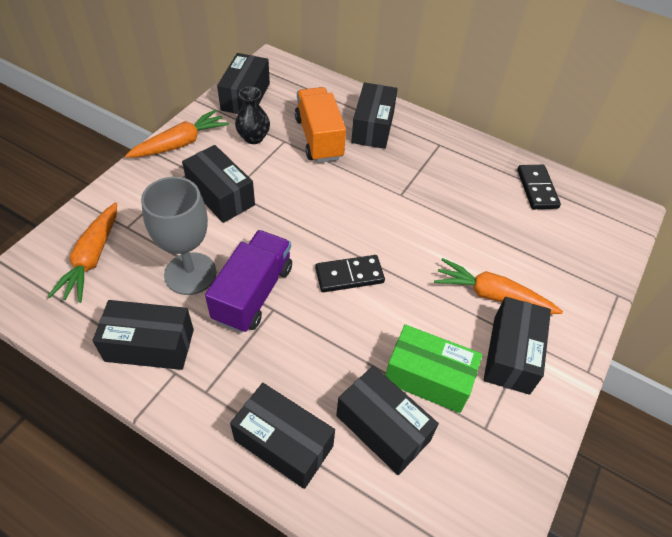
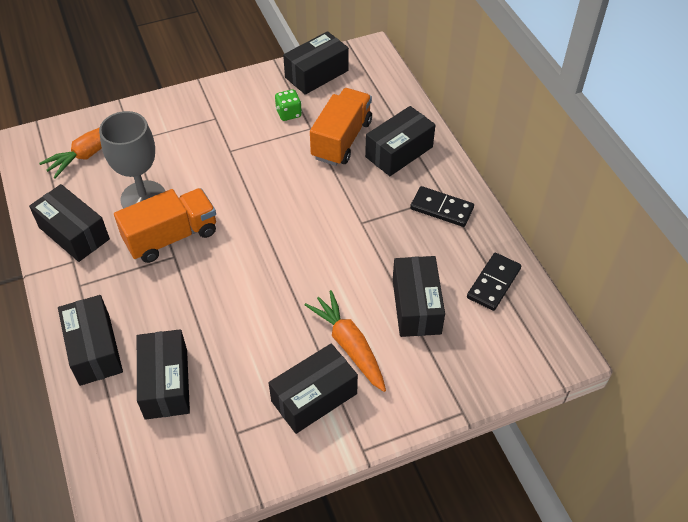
camera: 40 degrees right, 0 degrees up
(180, 143) = (228, 92): orange carrot -> none
(220, 195) = (219, 149): black box -> black box (416, 306)
(253, 137) = (288, 113): black vase -> green dice
(253, 293) = (171, 237): purple truck -> orange truck
(349, 275) = (252, 263): black domino -> black domino (441, 208)
(428, 378) = (233, 372): green box -> none

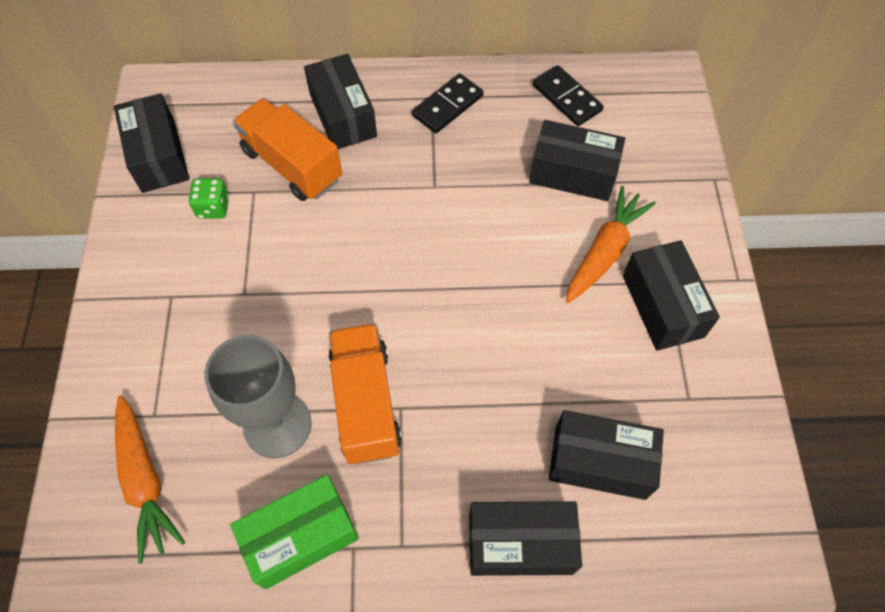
camera: 70 degrees left, 10 degrees up
(74, 233) = (300, 536): black box -> green box
(349, 345) = (604, 252): orange carrot -> orange carrot turned 135 degrees clockwise

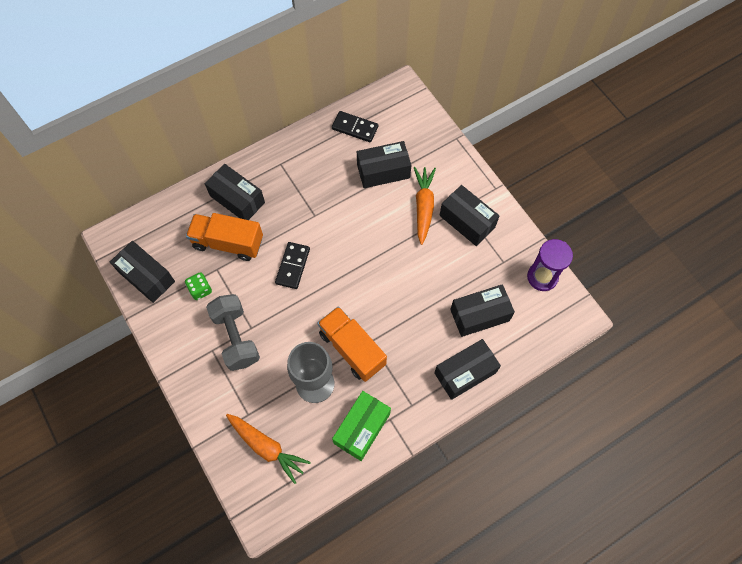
camera: 30 degrees left, 5 degrees up
(214, 296) = (236, 337): none -> grey dumbbell
(447, 106) = (292, 164): black domino -> black domino (292, 266)
(744, 458) = (542, 277): none -> purple hourglass

